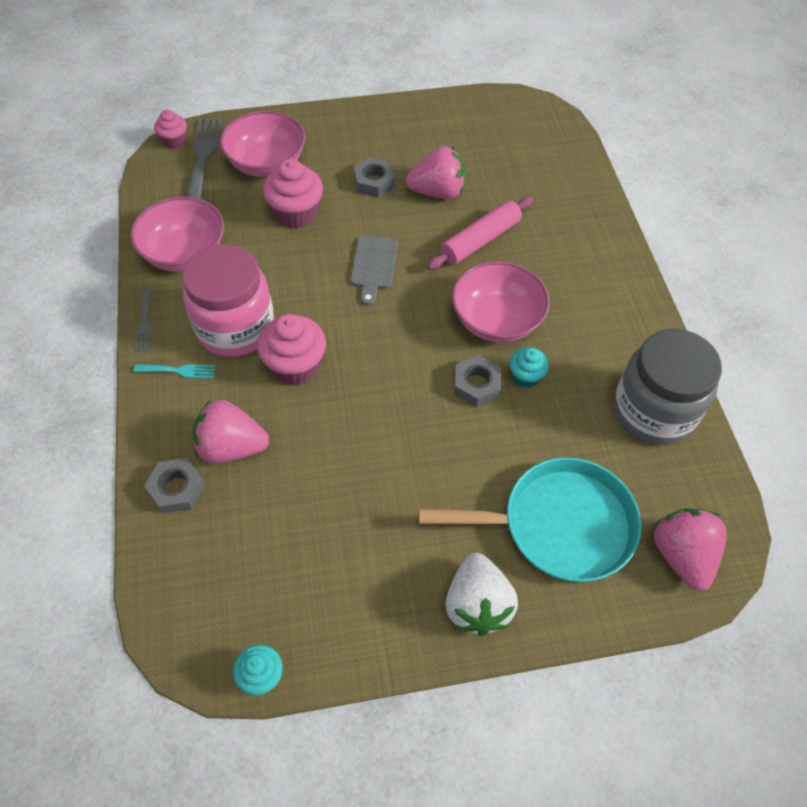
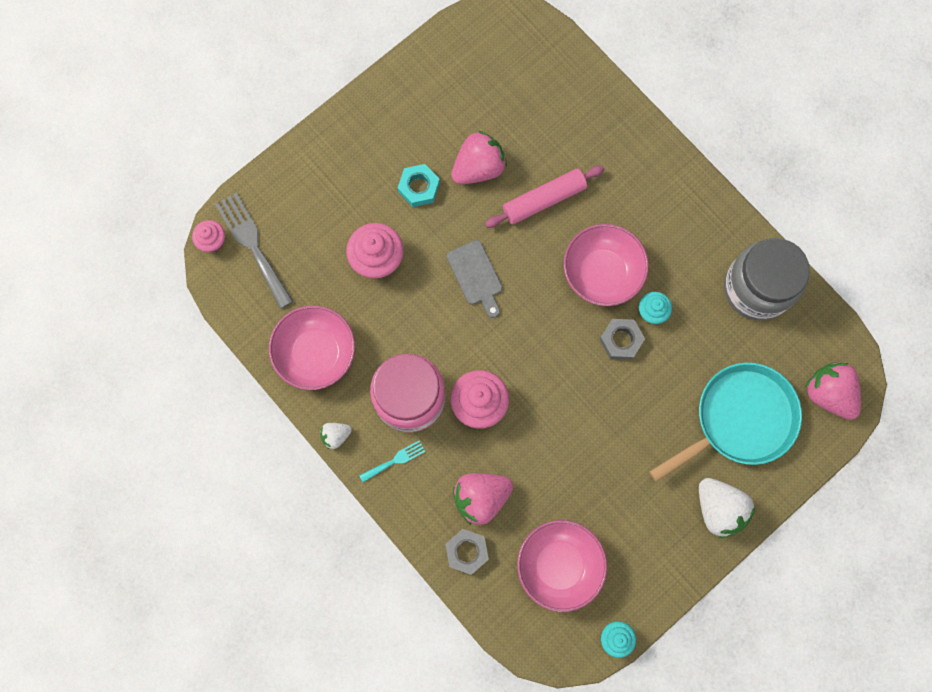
camera: 30 degrees left, 20 degrees up
(145, 323) = (336, 436): grey fork -> white strawberry
(267, 163) = (313, 220): pink bowl -> pink bowl (559, 565)
(374, 182) = (419, 187): grey nut -> turquoise nut
(480, 240) = (544, 200): pink rolling pin -> pink rolling pin turned 45 degrees clockwise

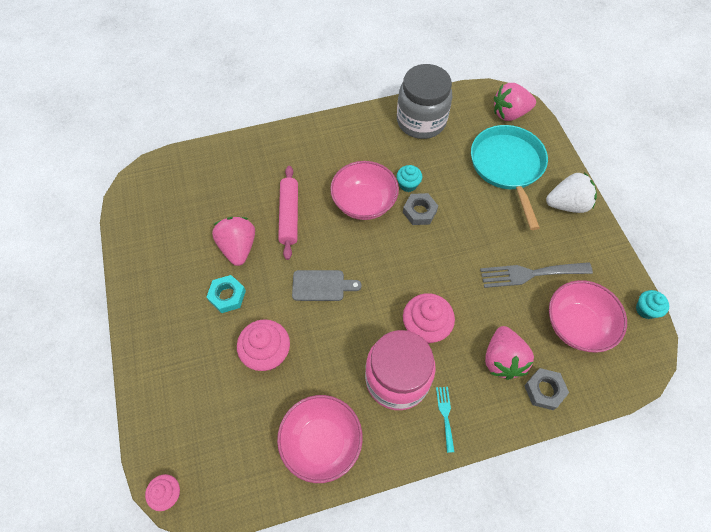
camera: 65 degrees left, 15 degrees down
(253, 245) = (194, 456): grey fork -> grey fork (530, 274)
(336, 436) = (403, 457): white strawberry -> none

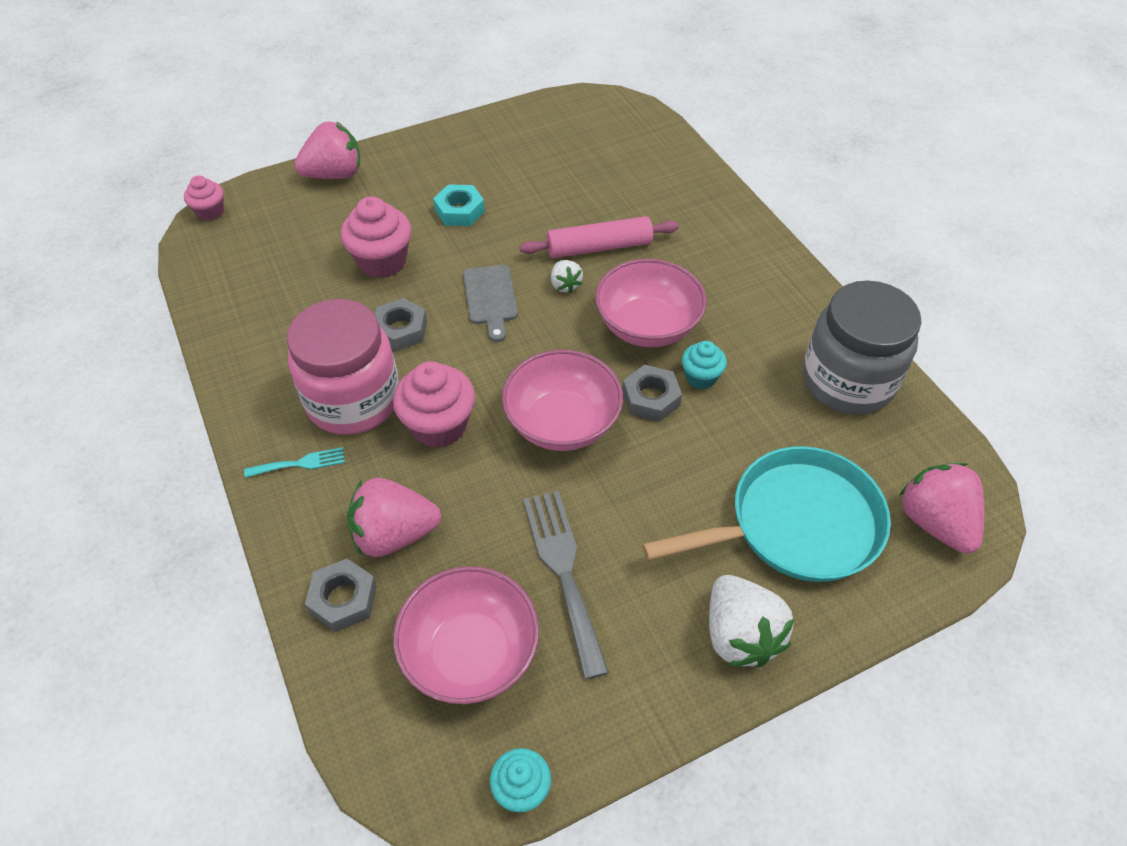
camera: 80 degrees right, 10 degrees down
(238, 247) = (534, 207): pink strawberry -> pink strawberry (335, 174)
(319, 240) = (565, 285): none -> white strawberry
(321, 442) = (264, 331): pink bowl -> pink bowl (562, 423)
(339, 345) = (400, 330): none -> grey nut

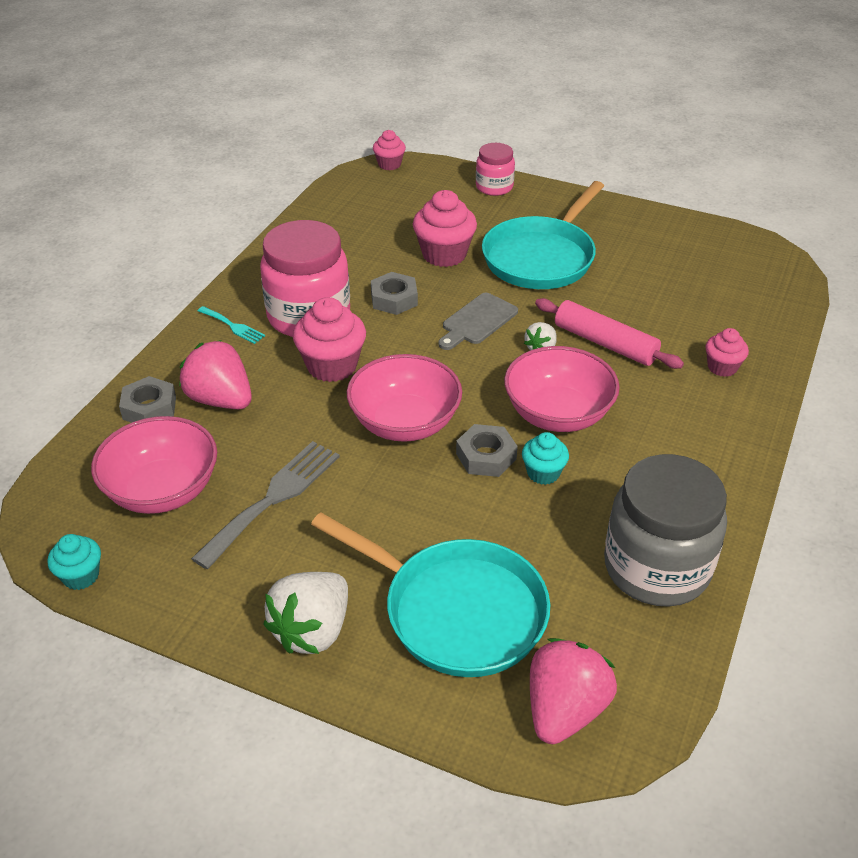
camera: 50 degrees right, 10 degrees down
(335, 174) = (494, 187): pink strawberry -> pink jar
(459, 211) = (541, 257): turquoise nut -> turquoise pan
(689, 209) = (722, 367): none -> pink cupcake

